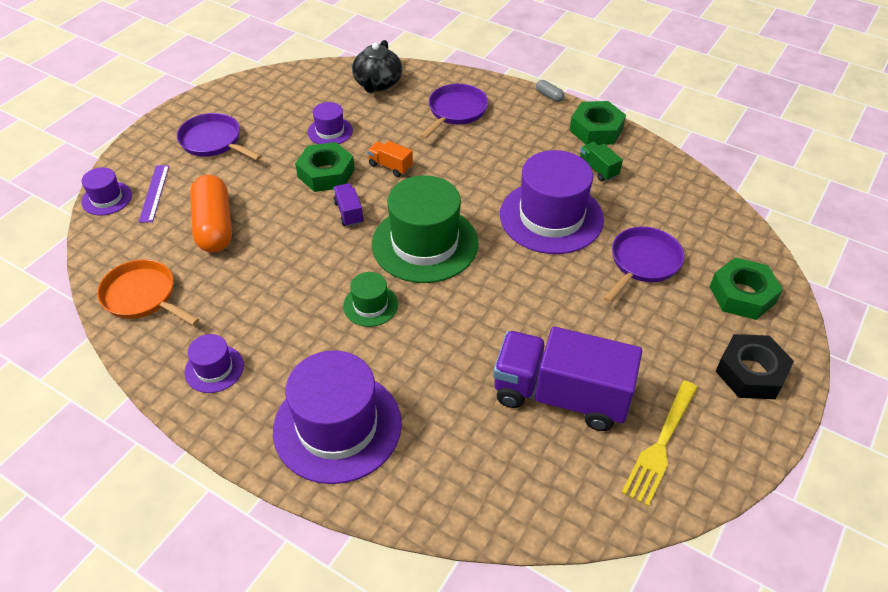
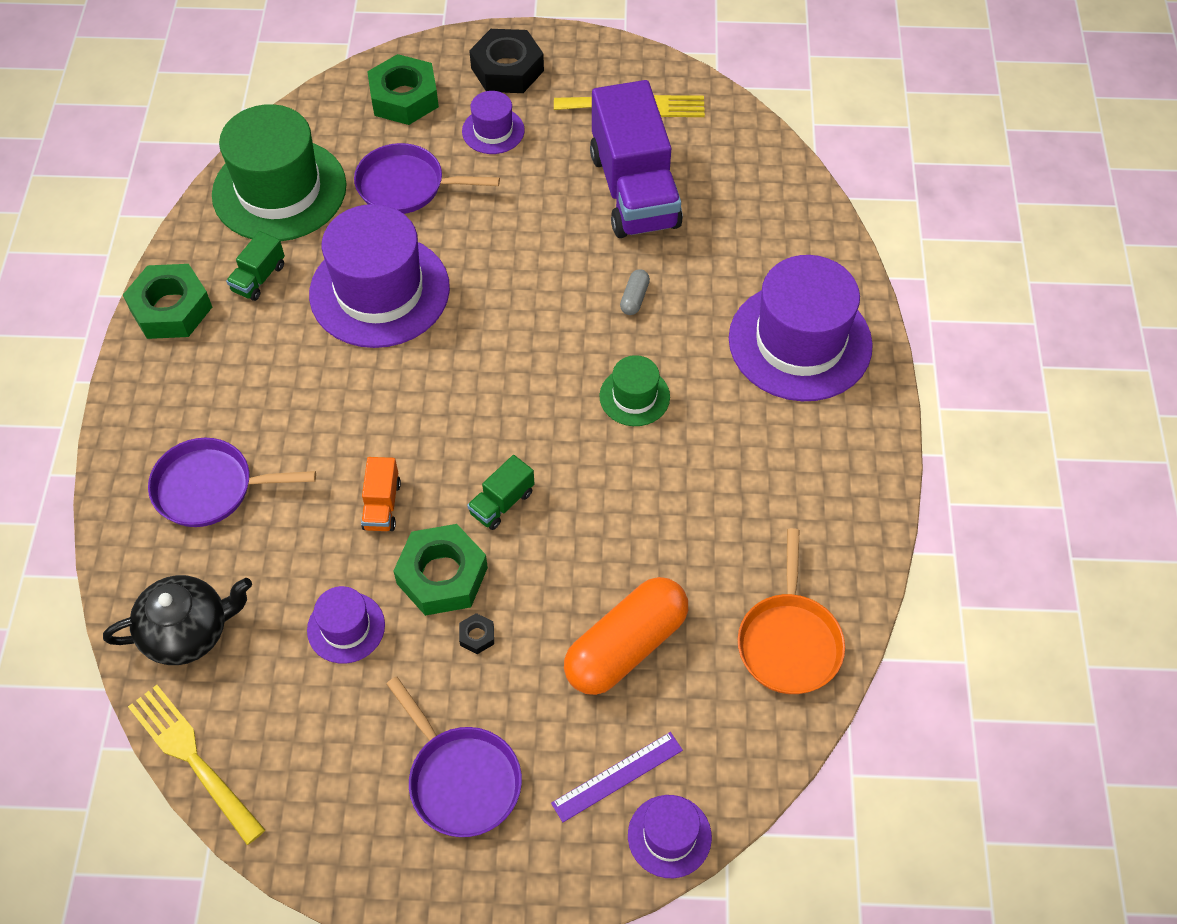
camera: 120 degrees left, 10 degrees up
(214, 142) = (461, 779): purple pan -> purple pan turned 45 degrees counterclockwise
(214, 369) = (822, 491): purple hat -> purple hat (493, 131)
(279, 173) = (477, 636): none -> black nut
(312, 70) = (193, 759): none -> yellow fork
(349, 213) = (502, 503): purple truck -> green truck
(425, 243) = (504, 393): green hat -> green hat (279, 190)
(549, 96) = (113, 390): grey capsule -> grey capsule (634, 298)

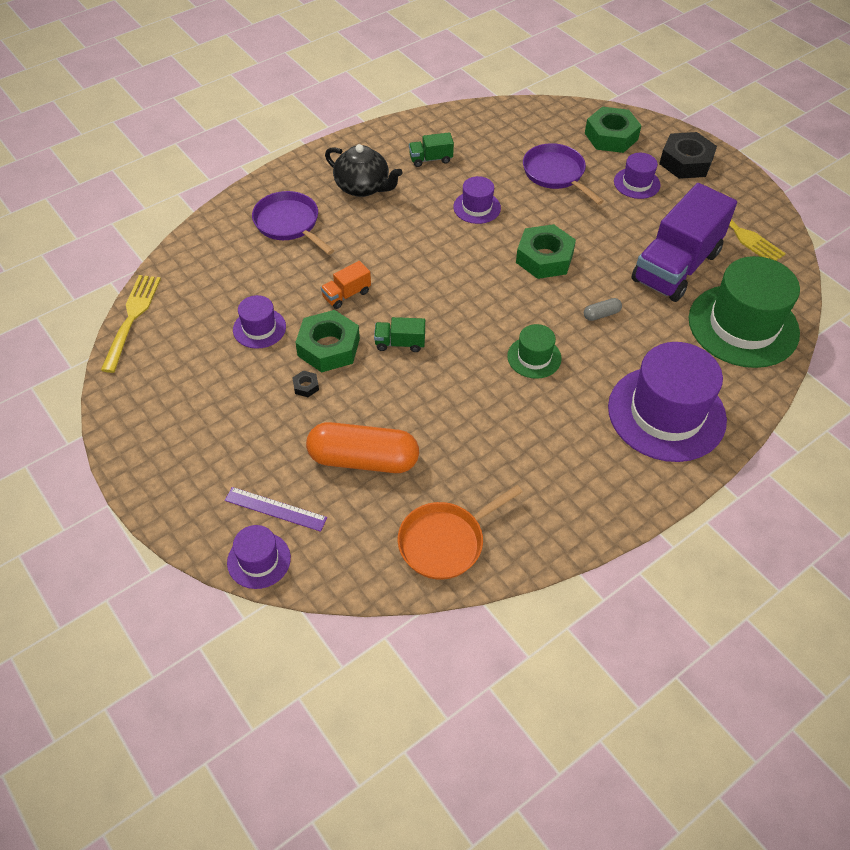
camera: 50 degrees right, 5 degrees down
(171, 309) = (376, 142): green nut -> green nut (544, 258)
(188, 631) = (200, 269): black teapot -> black teapot (363, 187)
(279, 190) = (492, 131): green hat -> green hat (743, 326)
(379, 291) = (477, 207): purple hat -> purple hat, size x0.48
(461, 779) = (212, 436): purple pan -> none

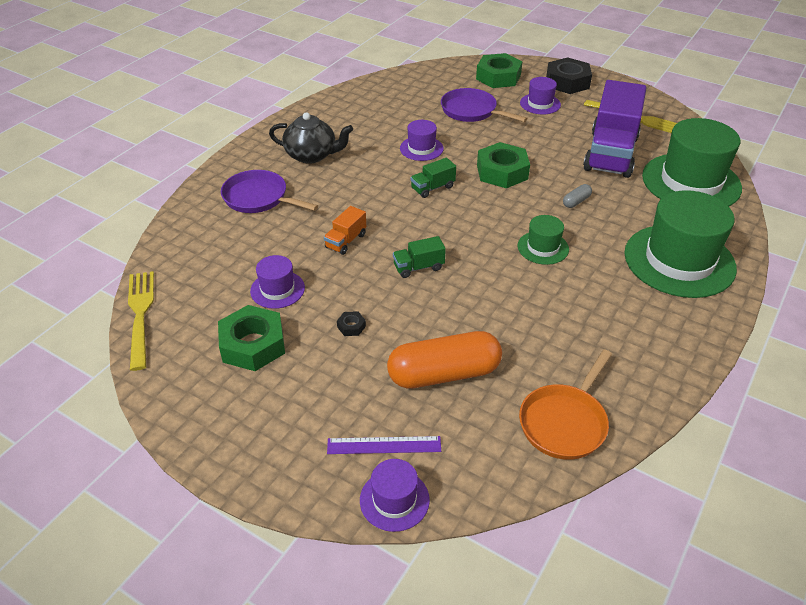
camera: 20 degrees left, 10 degrees down
(328, 347) = (354, 288): green nut -> green nut (253, 345)
(430, 159) = (359, 122): green truck -> green truck (432, 188)
(666, 413) = (679, 261): purple hat -> green hat

